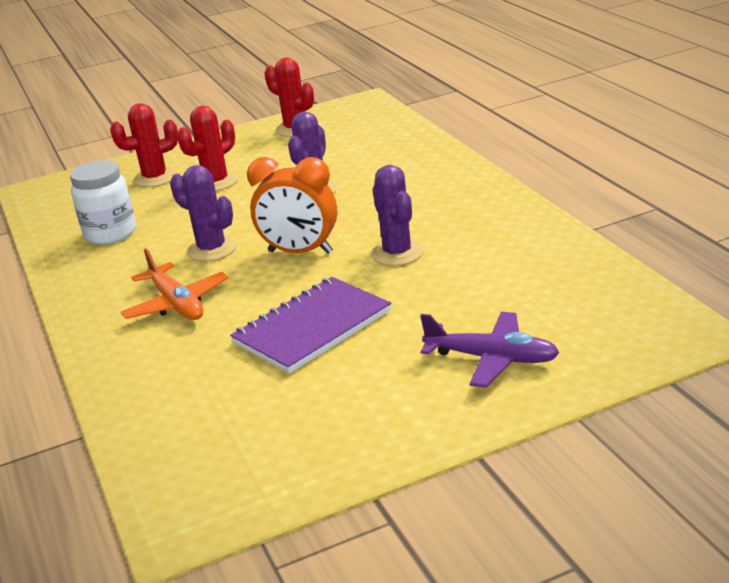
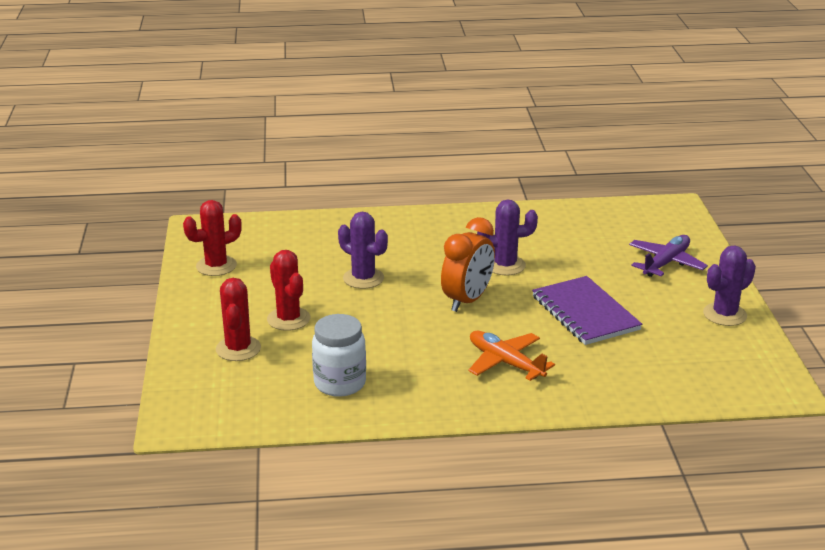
camera: 75 degrees left, 0 degrees up
(177, 304) = (505, 362): orange plane -> orange plane turned 120 degrees counterclockwise
(212, 249) = (424, 337): purple cactus -> purple cactus (725, 314)

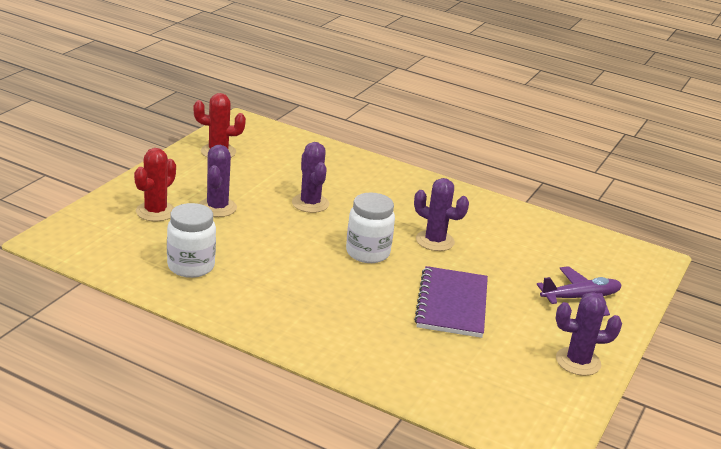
camera: 30 degrees right, 0 degrees up
(288, 319) = (217, 207): red cactus -> purple cactus
(467, 300) = (367, 253): orange clock -> white jar
(505, 362) = (333, 310): orange plane -> none

